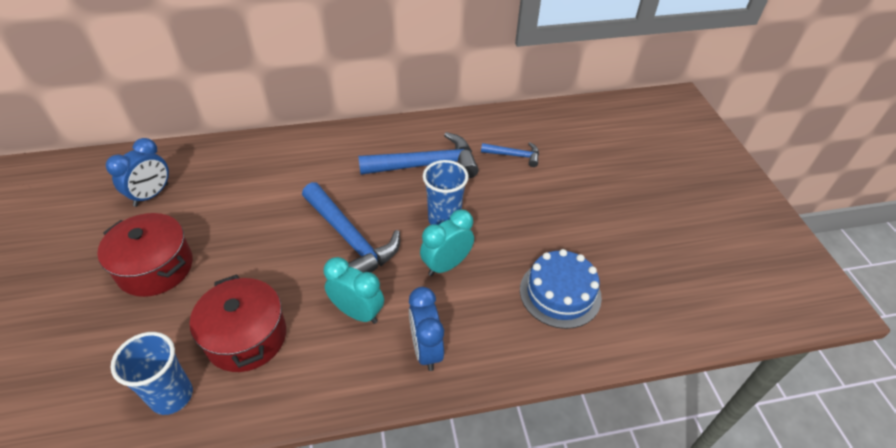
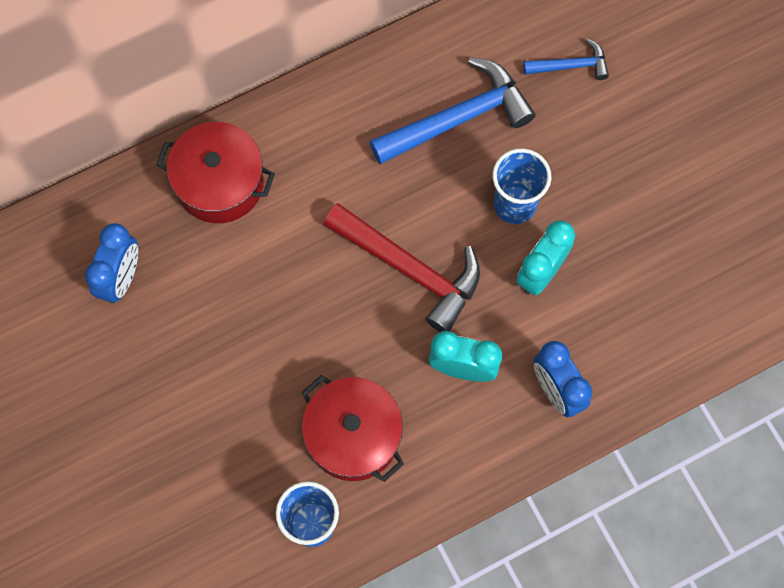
camera: 15 degrees left, 25 degrees up
(155, 267) = (196, 381): red pot -> red pot (220, 183)
(350, 239) = (410, 269): blue hammer -> red hammer
(560, 293) = (684, 272): blue cake -> none

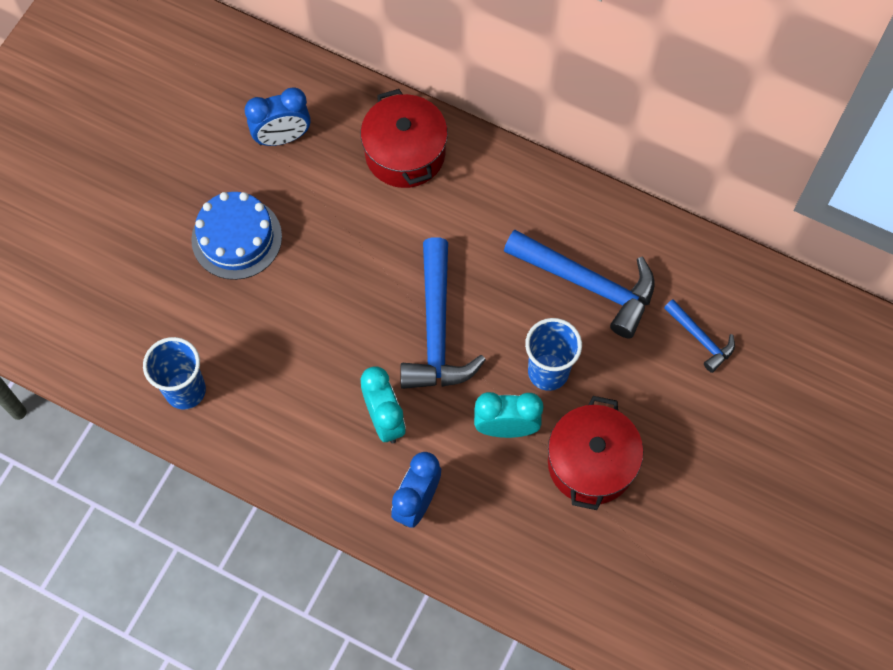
camera: 55 degrees right, 5 degrees down
(193, 383) = (236, 238): none -> blue cake
(353, 435) = (274, 375): red pot -> red pot (591, 463)
(410, 269) = (436, 330): red hammer -> blue hammer

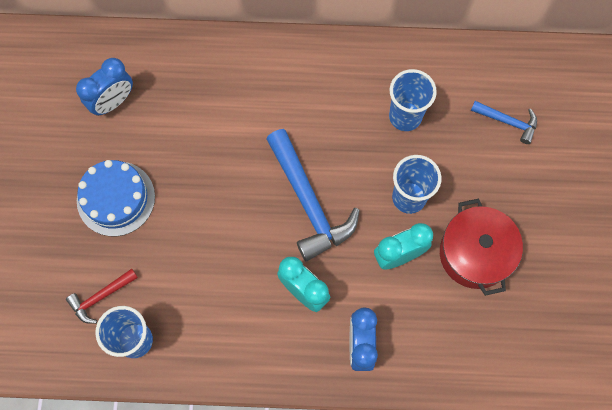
camera: 25 degrees left, 5 degrees up
(172, 331) = (101, 297): none -> red hammer
(405, 153) = (216, 74): red pot -> none
(588, 284) = (405, 116): blue hammer -> blue cup

